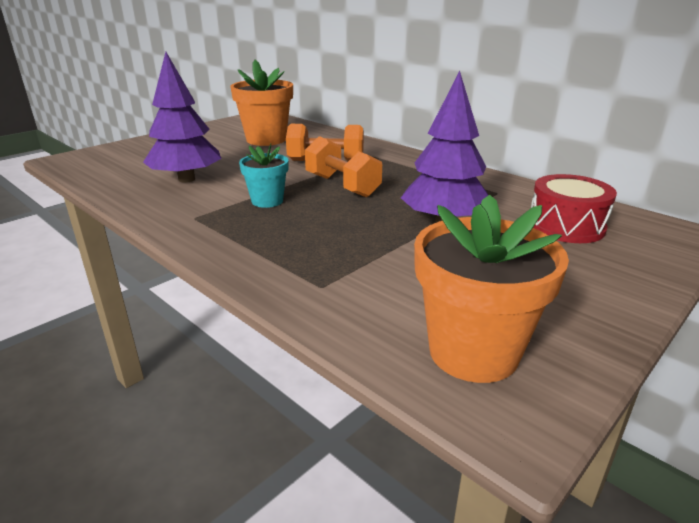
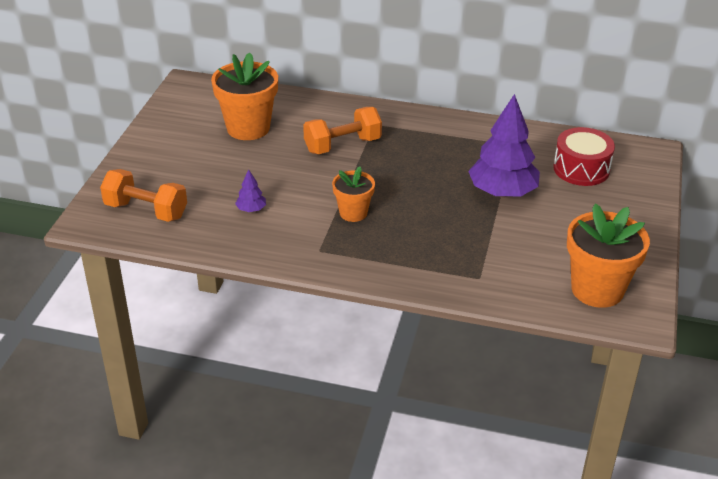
camera: 30 degrees left, 10 degrees up
(186, 179) = (251, 209): purple tree -> purple tree, size x0.43
(267, 201) = (353, 213): turquoise flower pot -> orange flower pot
(342, 186) = (391, 175): orange dumbbell -> orange dumbbell (146, 210)

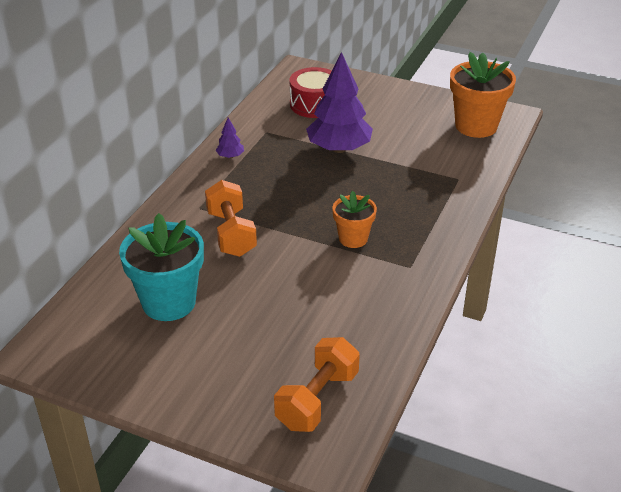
camera: 80 degrees left, 0 degrees up
(248, 128) = (169, 302): orange flower pot -> turquoise flower pot
(251, 209) = (333, 310): purple tree -> purple tree (230, 156)

